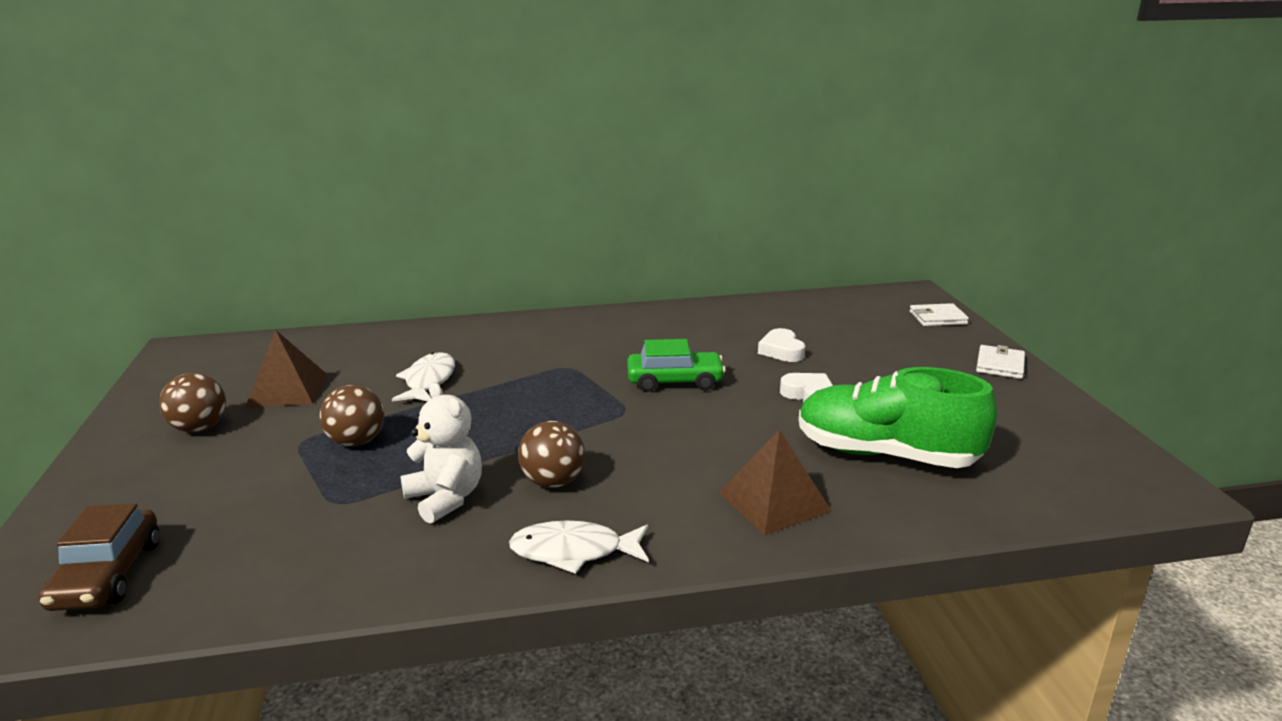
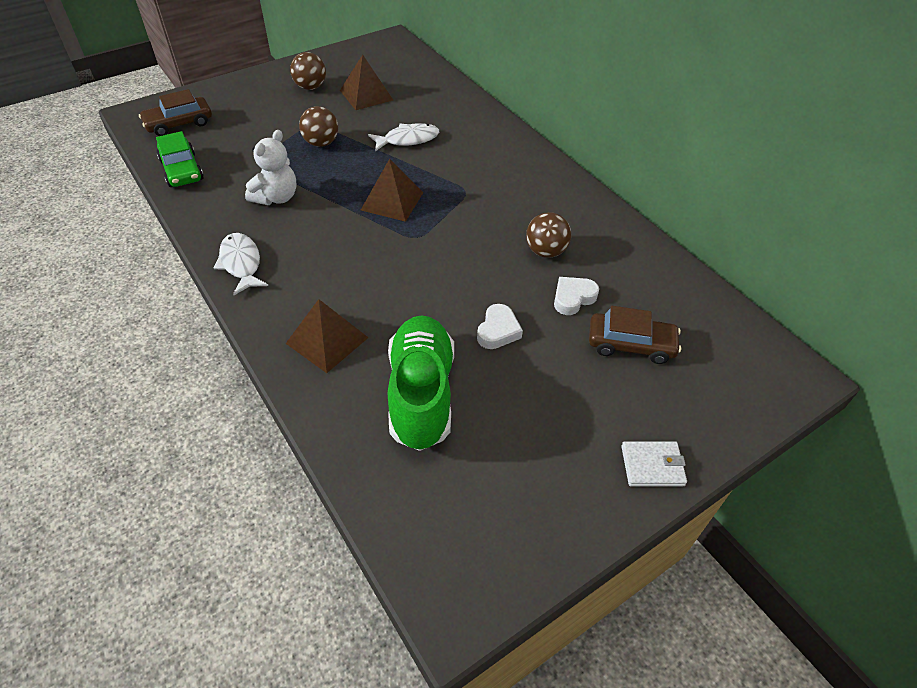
camera: 65 degrees right, 25 degrees up
(542, 413) = (392, 201): none -> brown pyramid
(553, 482) = (310, 232): brown ball -> brown ball (545, 251)
(675, 381) = (476, 249): green car -> green car (182, 170)
(855, 341) = (630, 344): none -> brown car
(937, 318) = (741, 403): white wallet -> none

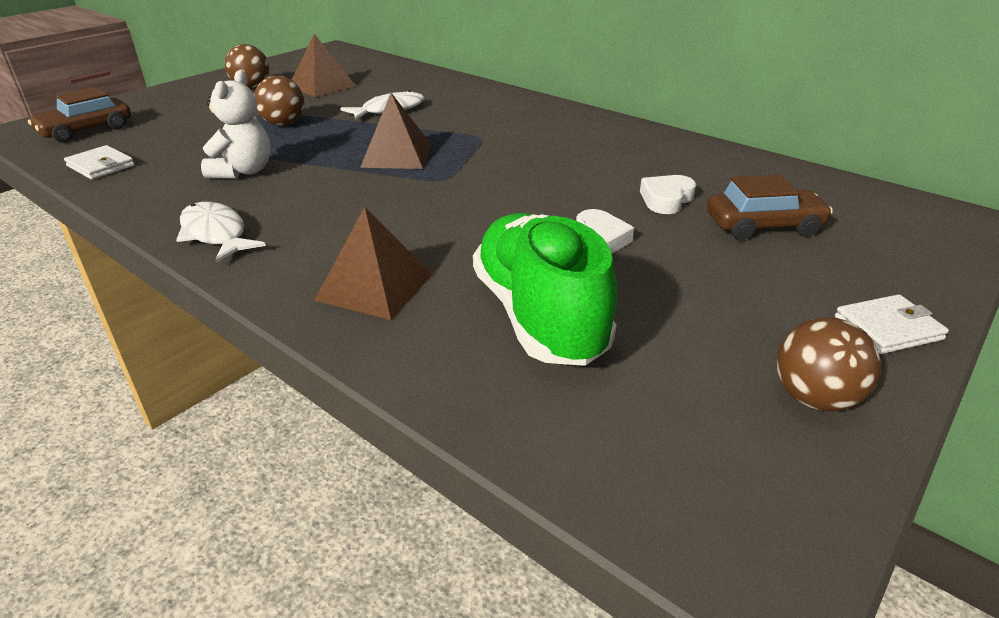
camera: 15 degrees left, 15 degrees down
(182, 170) = (101, 166): green car -> white wallet
(545, 251) = (606, 169): brown ball -> brown ball (814, 398)

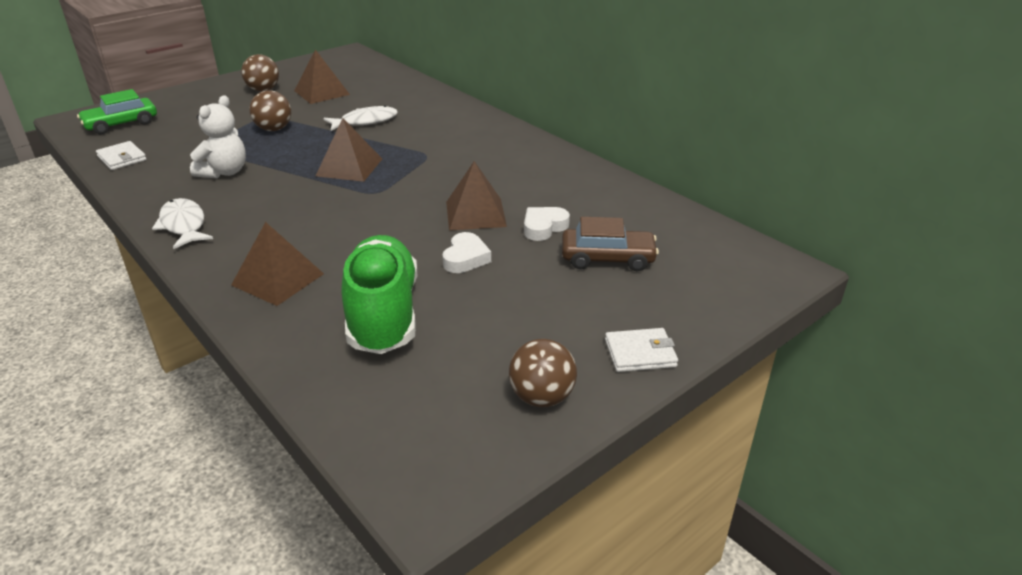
camera: 10 degrees right, 0 degrees up
(86, 130) = (121, 124): brown car -> green car
(577, 192) = (475, 214): none -> brown pyramid

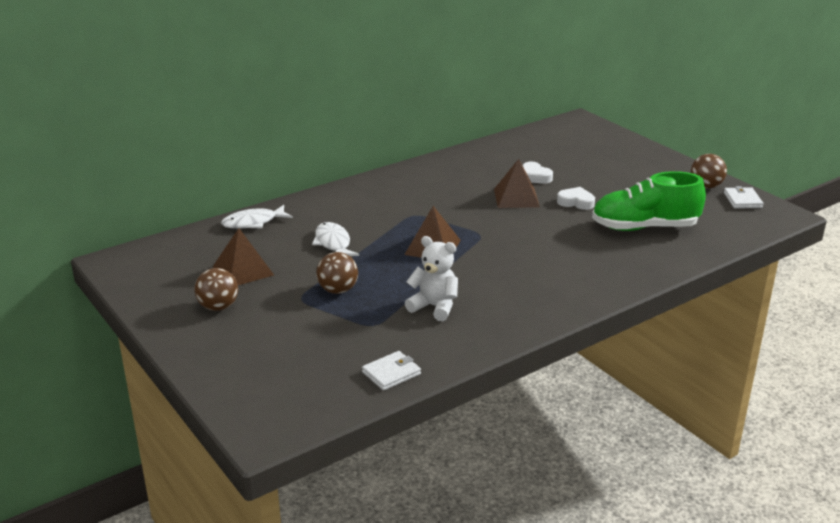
camera: 85 degrees left, 5 degrees down
(121, 124) = (292, 392): green car -> none
(183, 225) = (534, 314): white fish -> white fish (253, 223)
(278, 279) = (610, 265): brown pyramid -> none
(607, 258) = (572, 161): brown car -> none
(640, 353) = (663, 161): white wallet -> white wallet (742, 200)

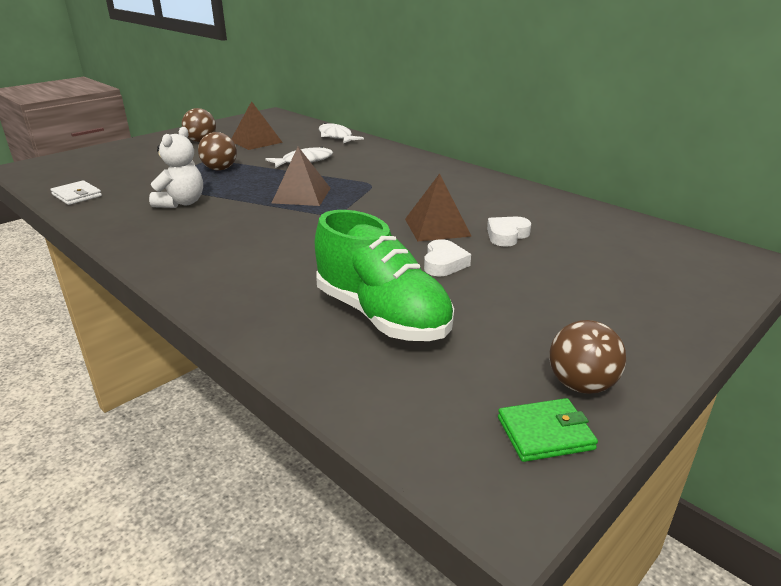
camera: 80 degrees right, 0 degrees up
(644, 227) = (382, 316): green shoe -> green shoe turned 150 degrees clockwise
(742, 200) = (545, 433): white wallet -> green wallet

